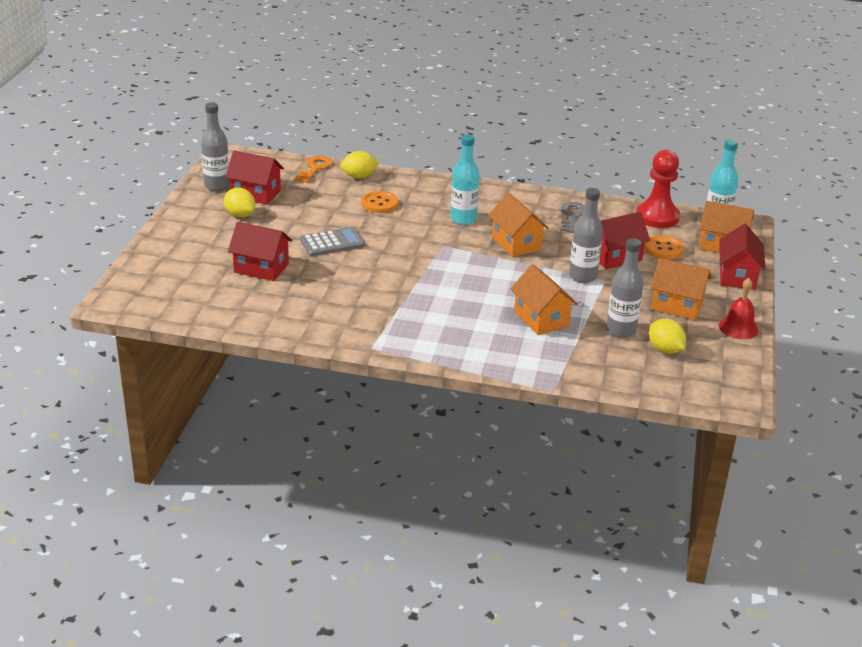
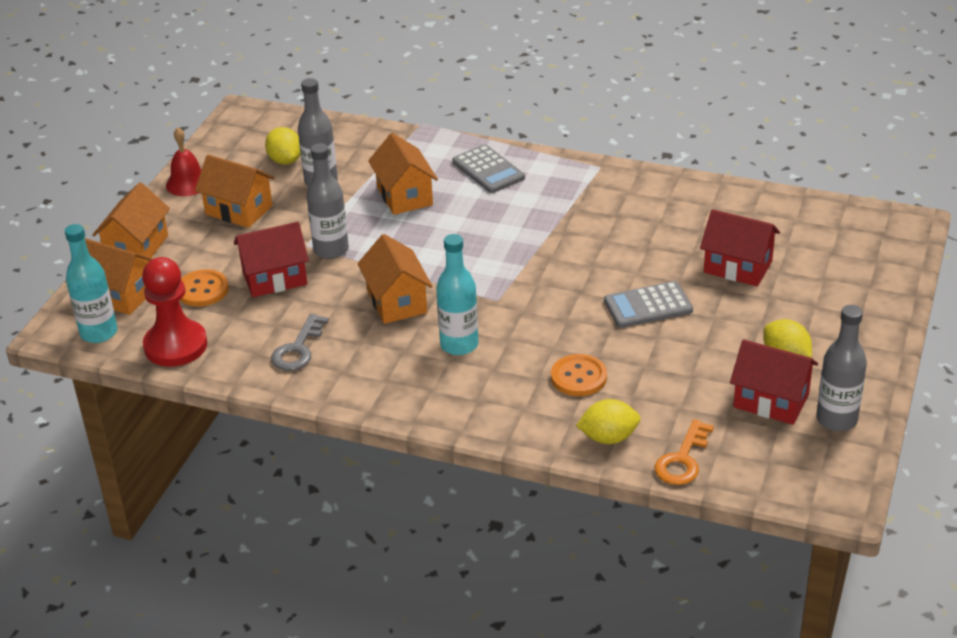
camera: 170 degrees left, 5 degrees up
(474, 343) = (488, 170): none -> grey calculator
(737, 276) = (137, 248): red house -> orange house

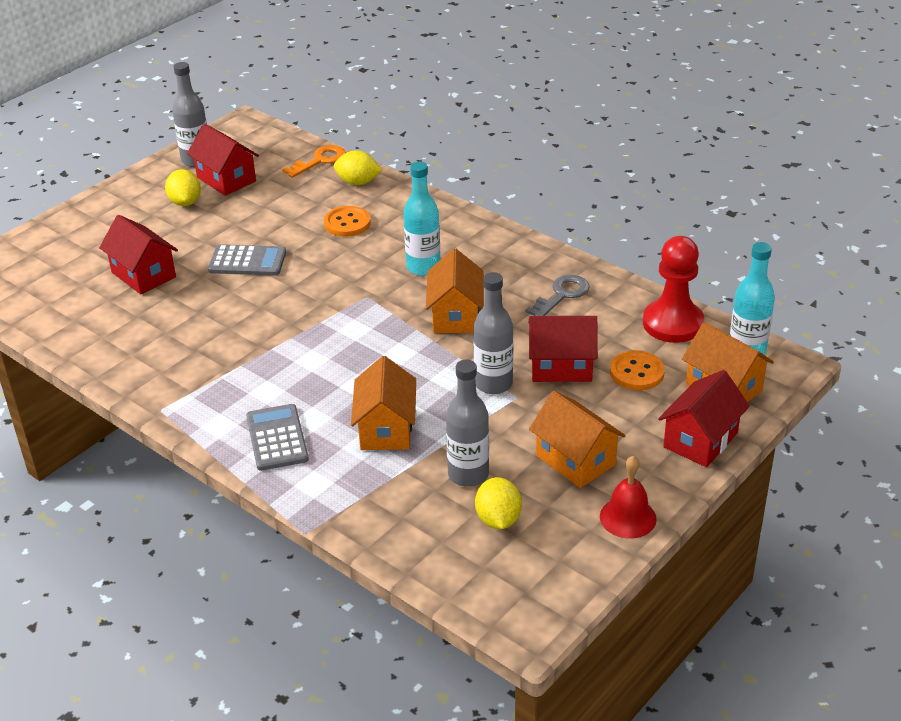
camera: 160 degrees left, 0 degrees up
(137, 248) = (700, 440): orange house -> red house

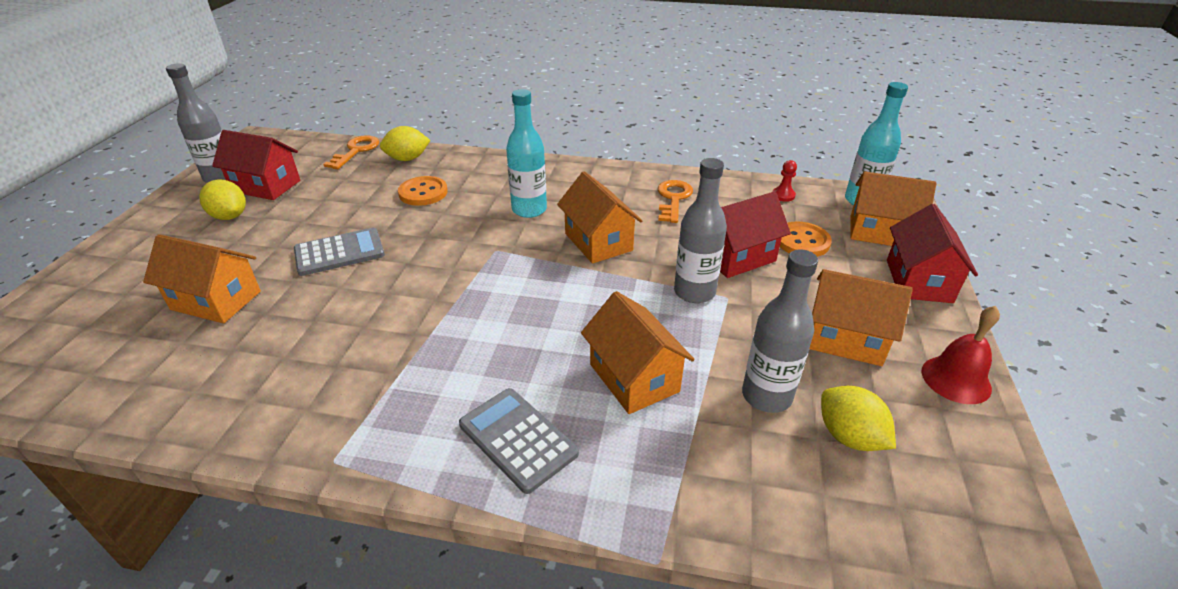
camera: 30 degrees left, 0 degrees up
(143, 275) = (216, 300): red house -> orange house
(562, 295) = (673, 199): grey key -> orange key
(673, 323) = (783, 195): red pawn -> red pawn, size x0.40

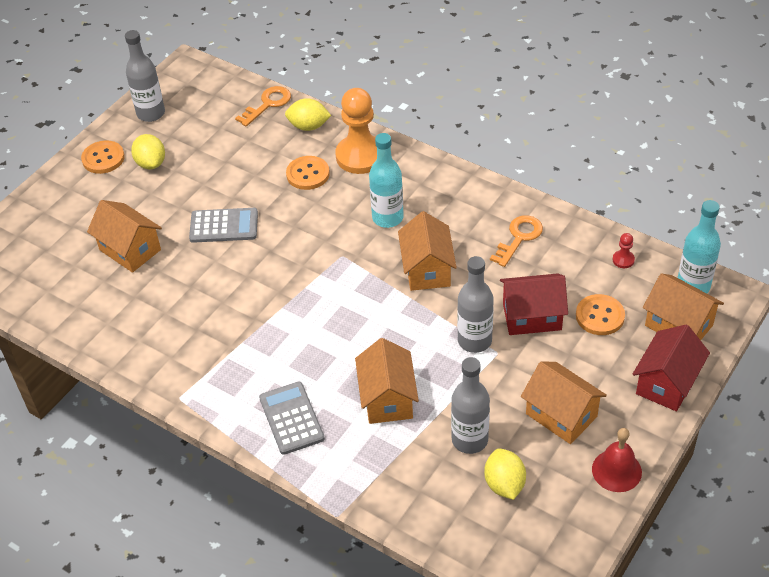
camera: 25 degrees right, 10 degrees up
(165, 223) = (103, 158): none -> orange button
(266, 186) = (184, 133): red house -> none
(473, 170) = (360, 156): none -> orange pawn

